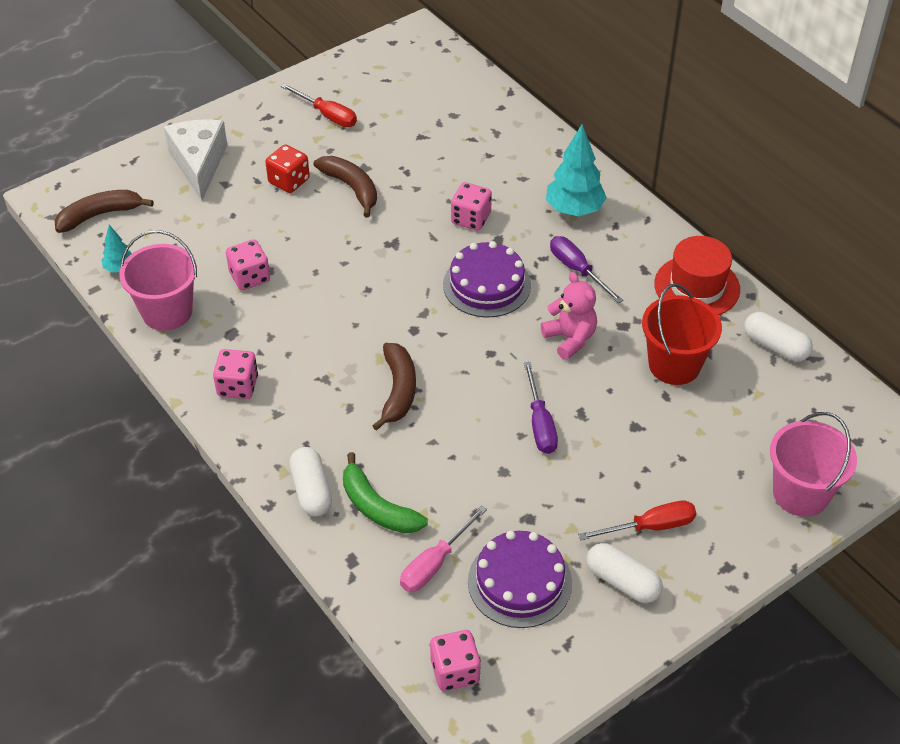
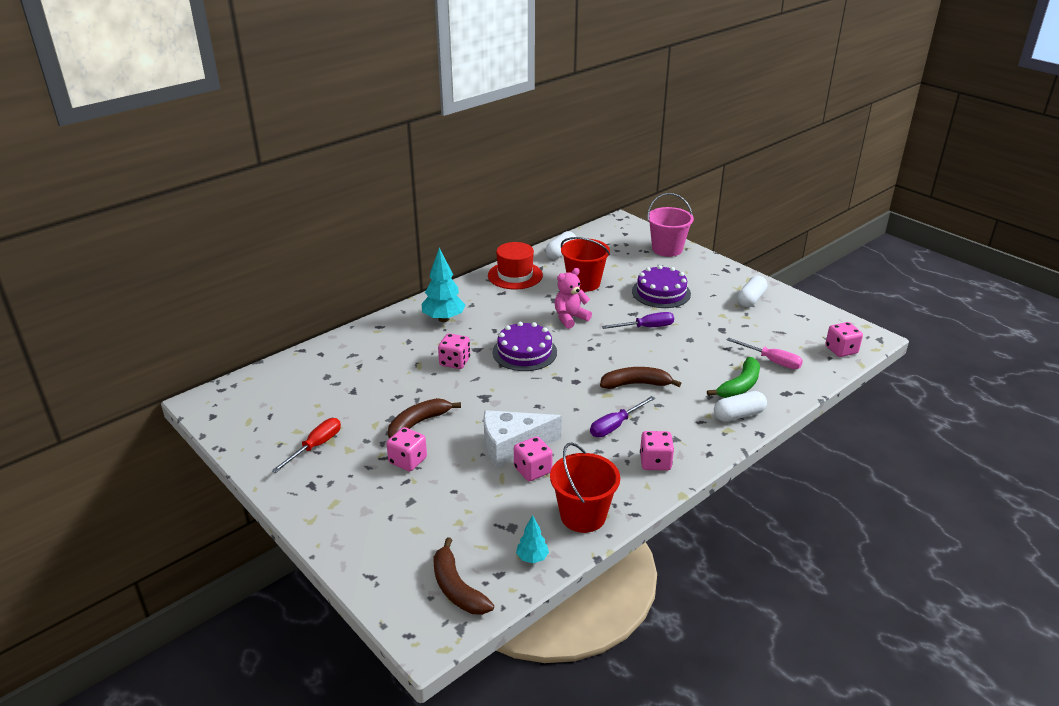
camera: 95 degrees left, 15 degrees down
(167, 312) = (583, 516): pink bucket -> red bucket
(199, 164) = (380, 524): white cheese -> white cheese (512, 446)
(289, 181) = (408, 461): red dice -> pink dice
(519, 582) = (769, 331): purple cake -> purple cake (661, 292)
(577, 270) = (505, 317): purple screwdriver -> purple screwdriver (615, 425)
(650, 527) = (709, 291): red screwdriver -> none

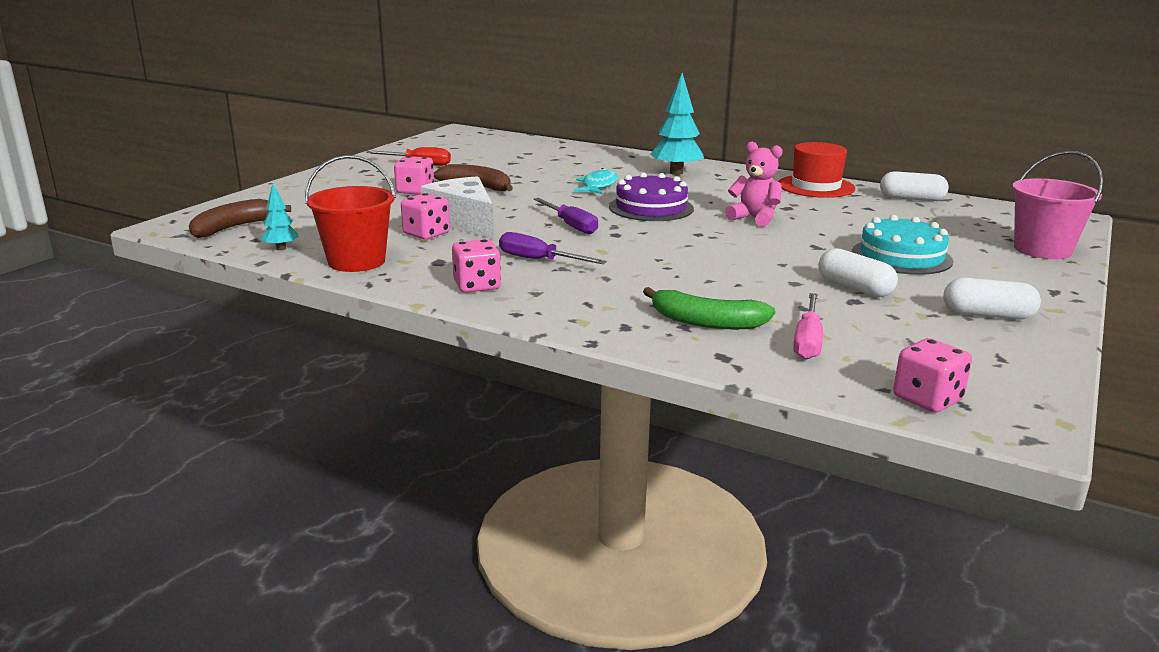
camera: 70 degrees right, 10 degrees down
(455, 362) = (598, 185): pink dice -> turquoise fish
(584, 283) = (853, 216): red bucket -> none
(636, 384) = (641, 262): brown banana -> none
(646, 327) = (790, 256): purple screwdriver -> purple screwdriver (570, 226)
(661, 292) = (901, 256): purple cake -> turquoise cake
(738, 415) = (626, 326): white capsule -> white capsule (854, 288)

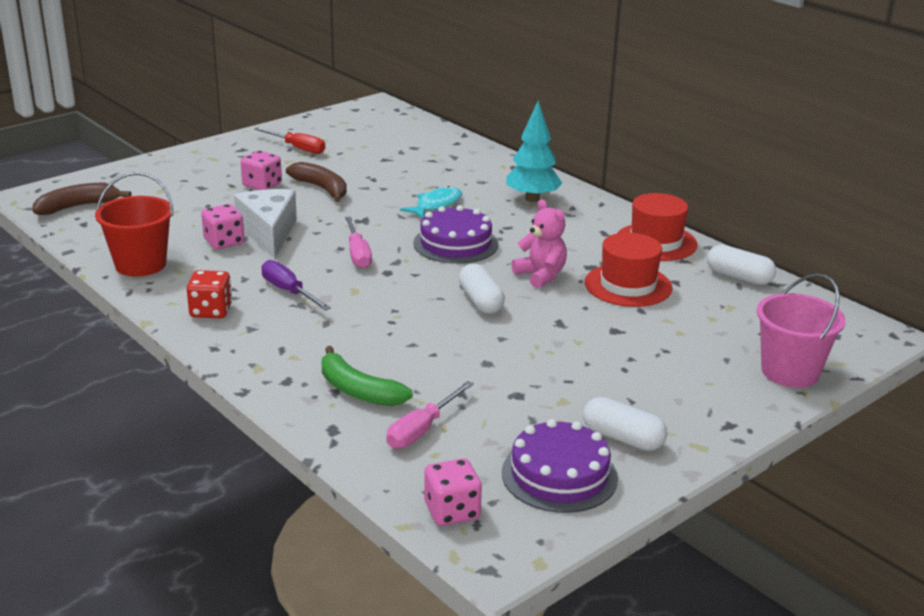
camera: 20 degrees right, 5 degrees up
(281, 248) = (95, 238): turquoise tree -> none
(477, 286) = (211, 311): pink dice -> red dice
(570, 226) = (357, 254): purple screwdriver -> pink screwdriver
(835, 215) = (628, 285): none -> red hat
(854, 288) = (535, 380): white capsule -> white capsule (480, 301)
(901, 256) = (629, 351): turquoise cake -> none
(977, 352) = (559, 475): none -> purple cake

